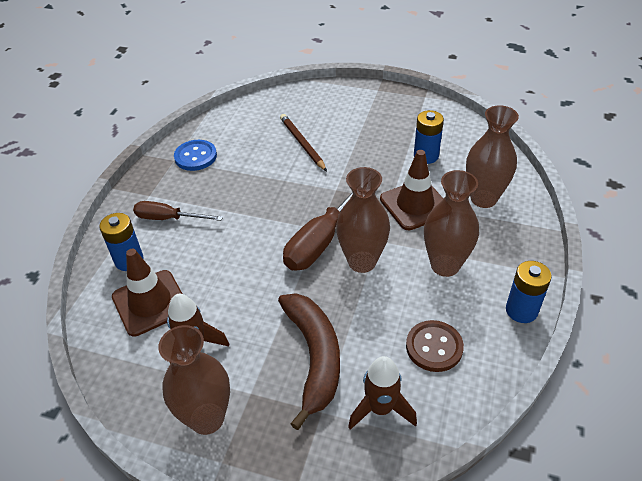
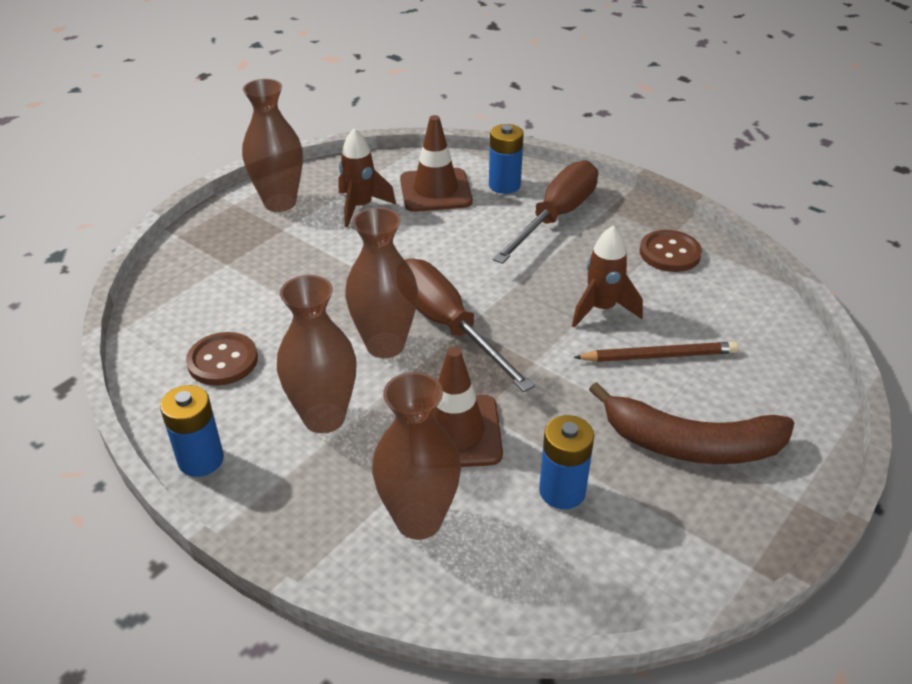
camera: 110 degrees right, 5 degrees down
(169, 218) = (556, 217): brown screwdriver -> brown screwdriver, size x1.64
(195, 156) = (669, 253): blue button -> brown button
(314, 357) = (286, 274): brown banana -> brown banana (690, 444)
(380, 409) = (194, 300): brown rocket -> brown rocket (601, 309)

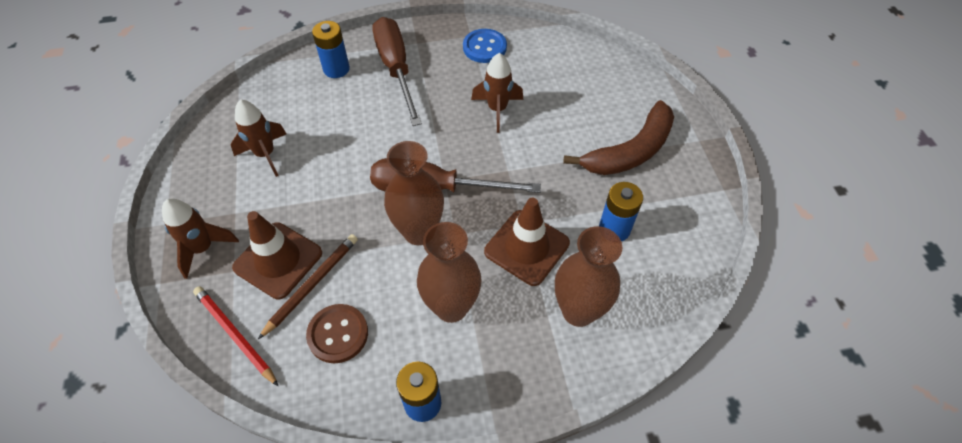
camera: 50 degrees left, 15 degrees up
(167, 304) = (235, 335): none -> red pencil
(231, 236) = (203, 248): none -> brown rocket
(280, 203) = (201, 195): brown vase -> none
(435, 191) = (298, 105): brown traffic cone -> brown traffic cone (278, 260)
(658, 356) = (557, 115): brown pencil -> brown pencil (312, 285)
(669, 253) = (484, 47): brown button -> blue button

